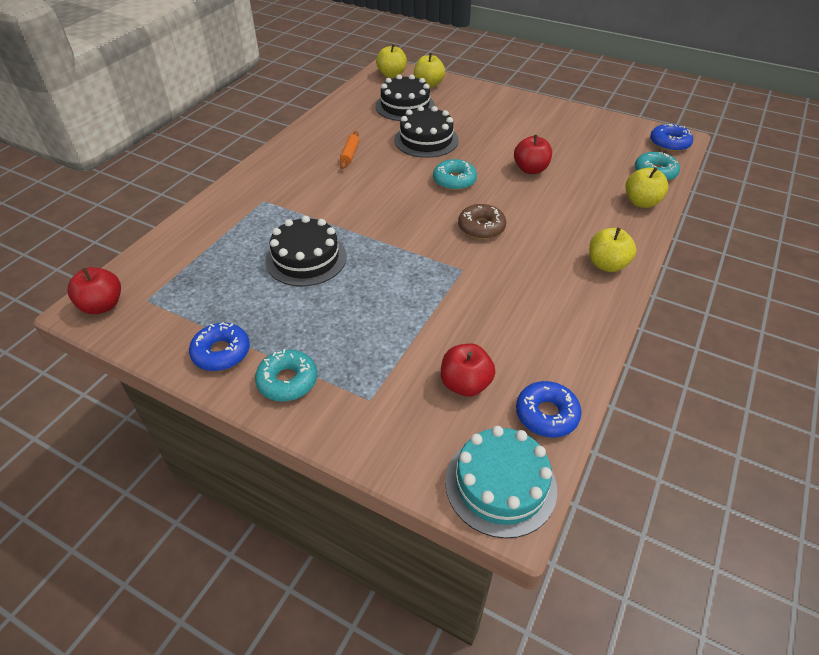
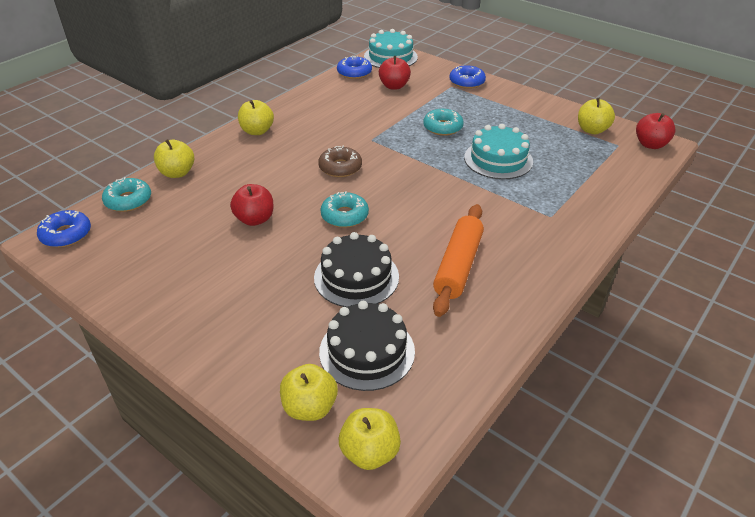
camera: 170 degrees left, 5 degrees down
(169, 322) = (592, 130): none -> yellow apple
(221, 352) = (547, 112): blue donut -> blue donut (467, 82)
(287, 381) = (501, 97): turquoise donut -> turquoise donut (442, 127)
(306, 258) = (498, 159): black cake -> turquoise cake
(350, 154) = (458, 266): orange rolling pin -> orange rolling pin, size x1.97

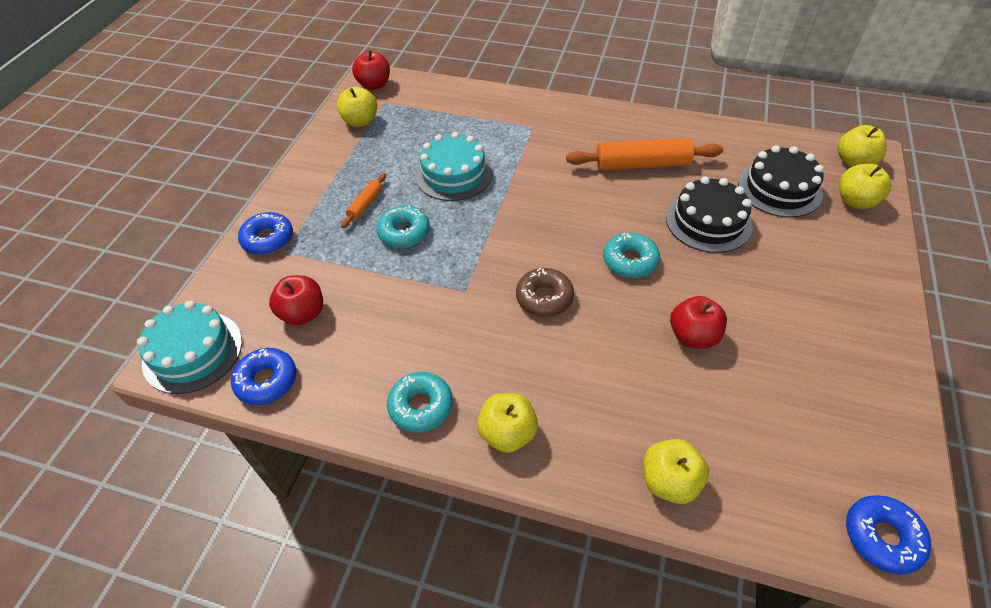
camera: 110 degrees left, 10 degrees up
(128, 200) = (766, 506): turquoise donut -> turquoise donut (421, 406)
(481, 118) = (365, 205): none -> orange rolling pin

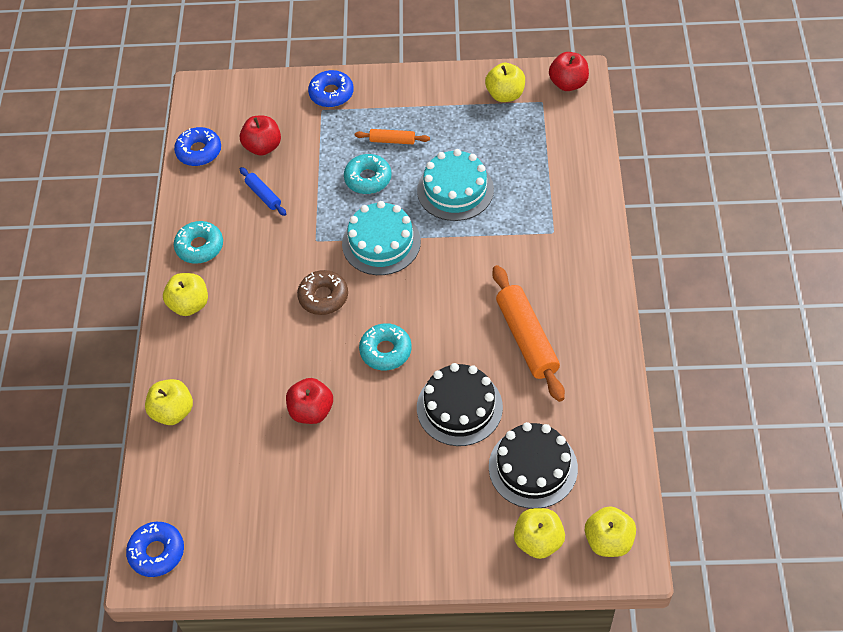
camera: 75 degrees right, 5 degrees up
(193, 351) = (212, 100): turquoise cake -> turquoise cake (381, 243)
(375, 326) = (263, 195): none -> blue rolling pin

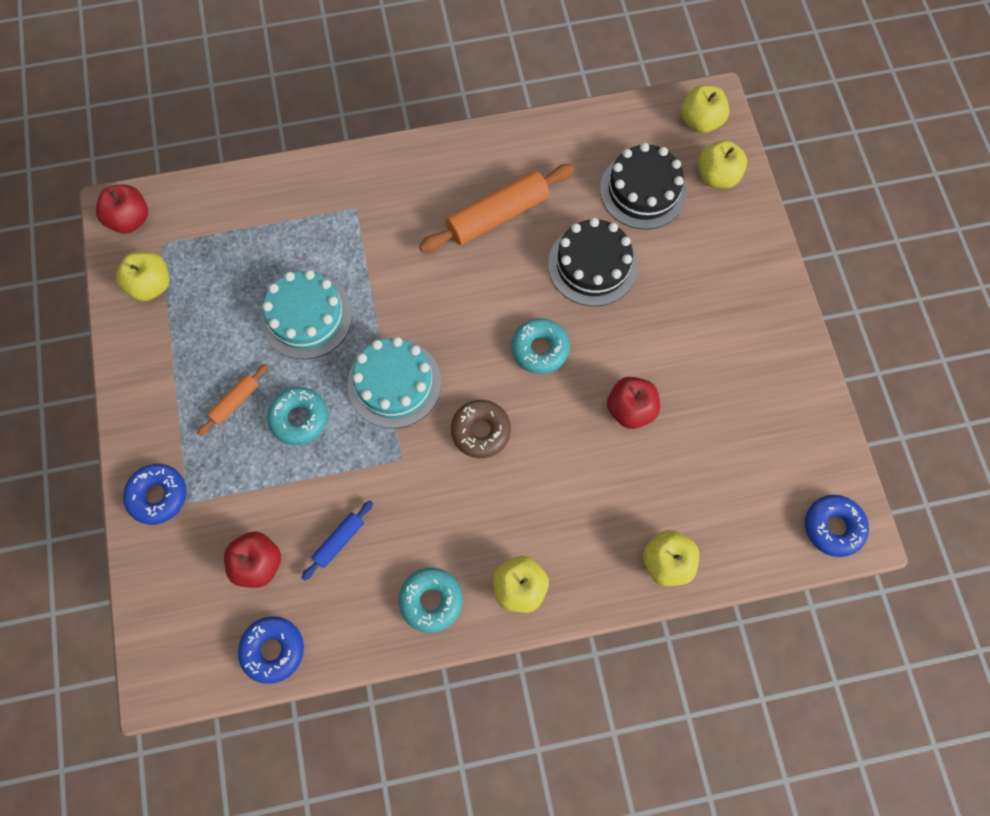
camera: 105 degrees left, 15 degrees up
(392, 141) = (235, 402): orange rolling pin -> orange rolling pin turned 45 degrees clockwise

